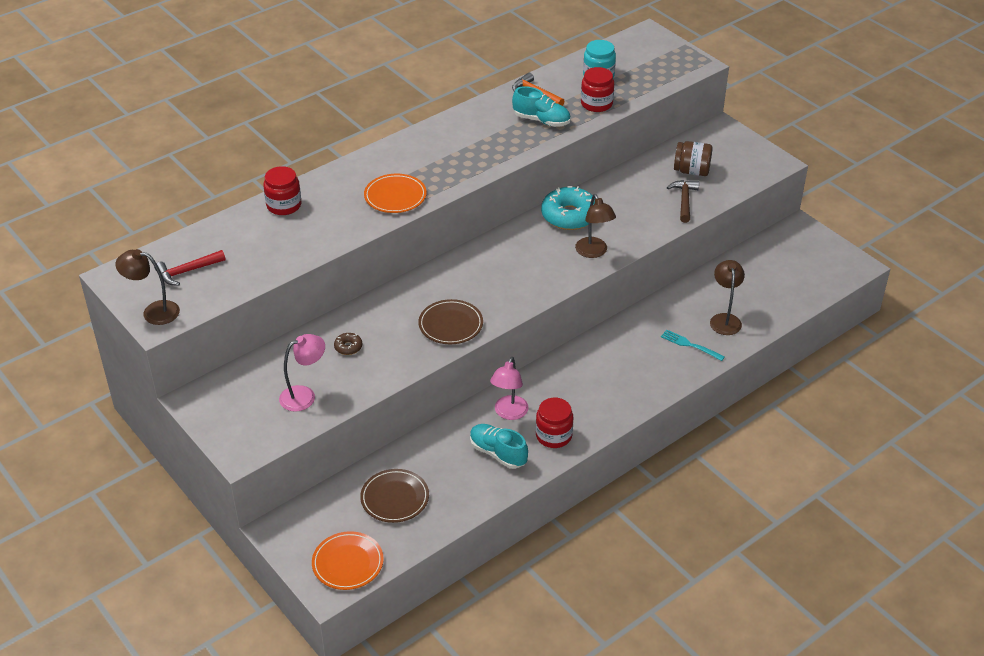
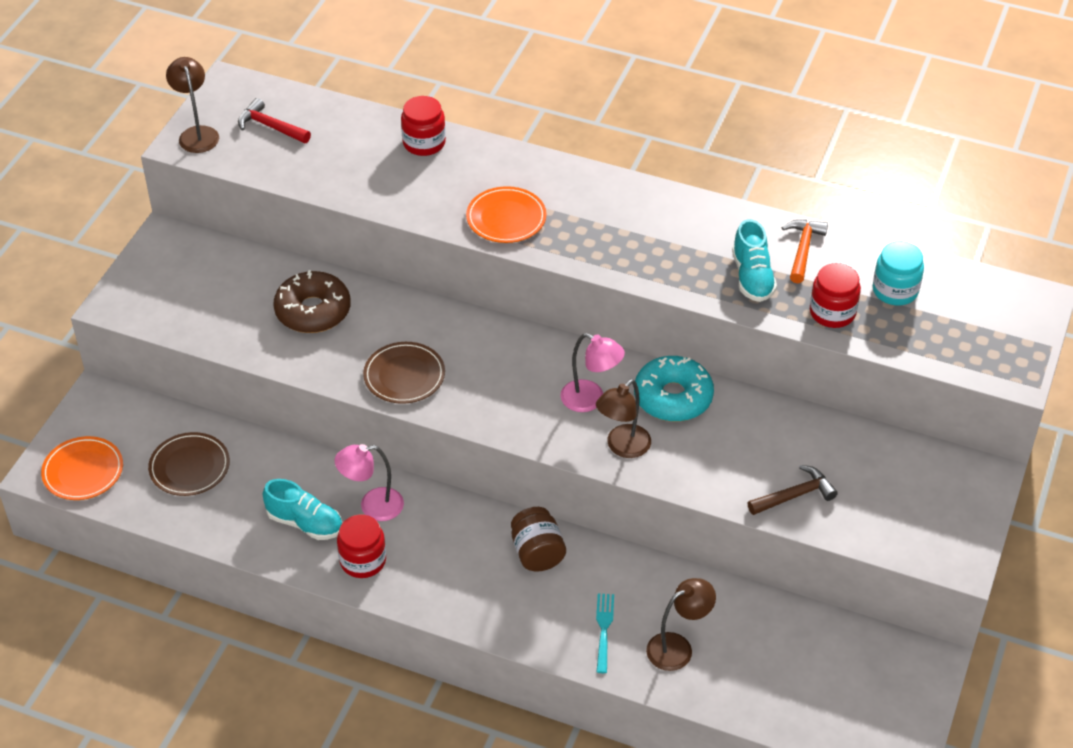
camera: 60 degrees right, 5 degrees up
(304, 395) = (220, 312): pink lamp -> pink lamp (590, 400)
(348, 347) = (313, 311): brown donut -> brown donut, size x2.24
(498, 453) = (305, 523): turquoise shoe -> turquoise shoe turned 105 degrees clockwise
(691, 171) = (863, 479): brown jar -> brown jar (537, 553)

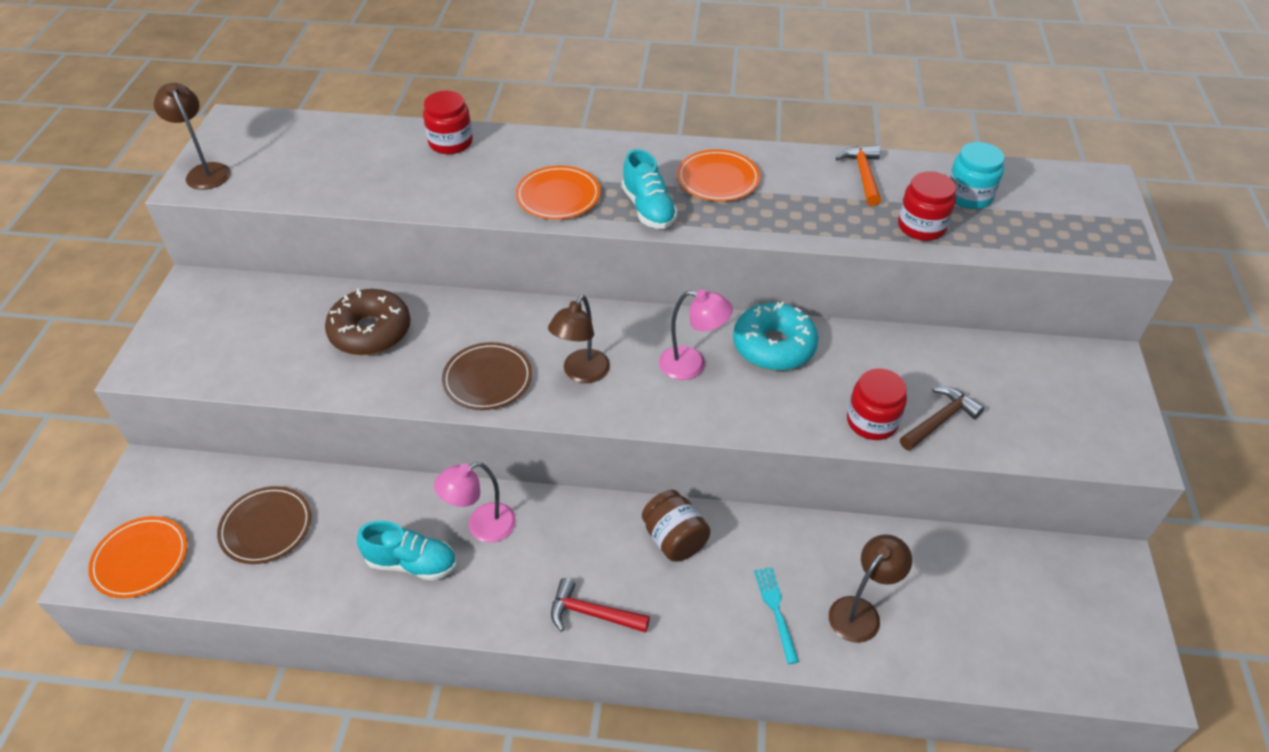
camera: 15 degrees left, 0 degrees up
(270, 126) = (284, 153): red hammer -> red hammer (592, 613)
(363, 560) = (488, 592): red jar -> red jar (872, 421)
(622, 447) = (744, 407): brown lamp -> brown lamp (581, 373)
(661, 228) = (718, 179): none -> orange plate
(752, 277) = (827, 208): turquoise shoe -> turquoise shoe (648, 209)

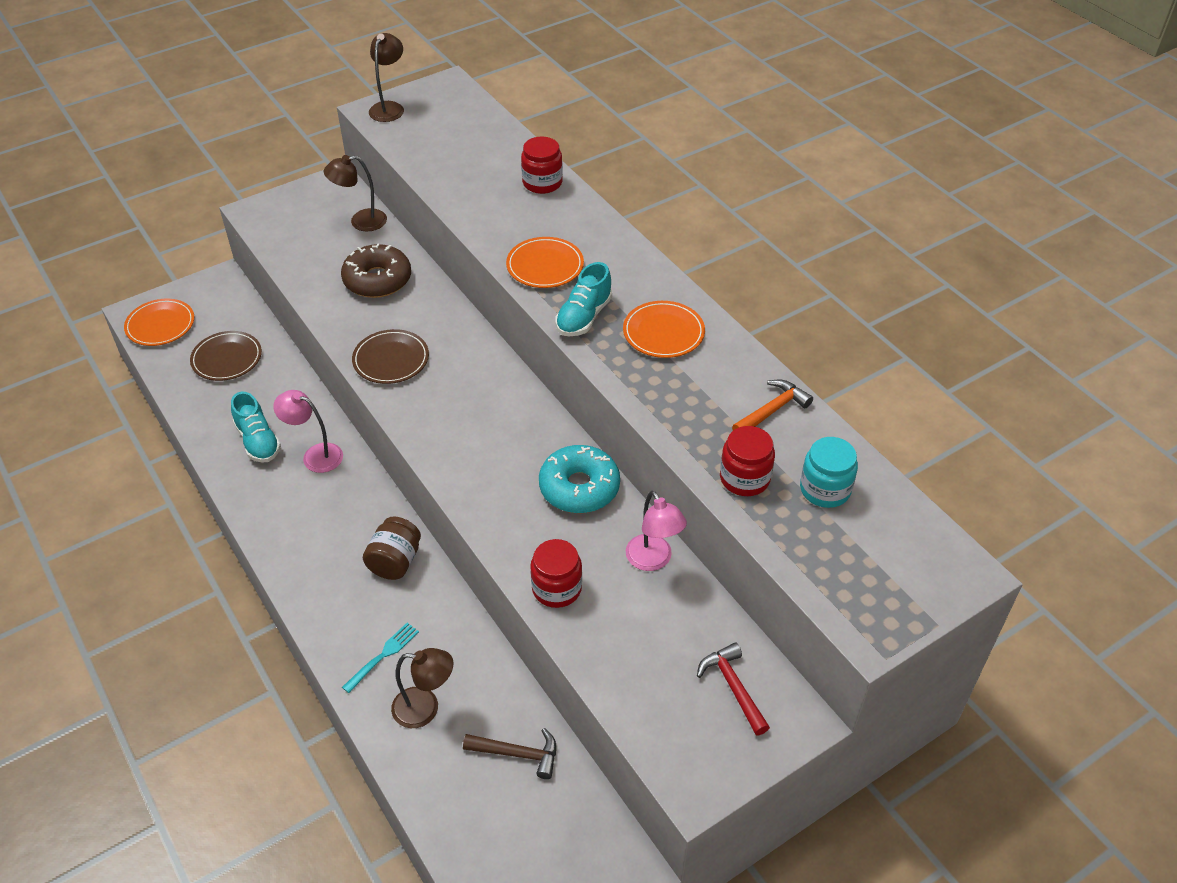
camera: 50 degrees right, 0 degrees up
(581, 373) = (443, 401): brown lamp -> brown lamp (360, 221)
(592, 613) = (295, 555): red hammer -> red hammer (733, 687)
(692, 365) = (510, 453): pink lamp -> pink lamp (653, 560)
(940, 420) = (601, 631): brown hammer -> brown hammer (518, 754)

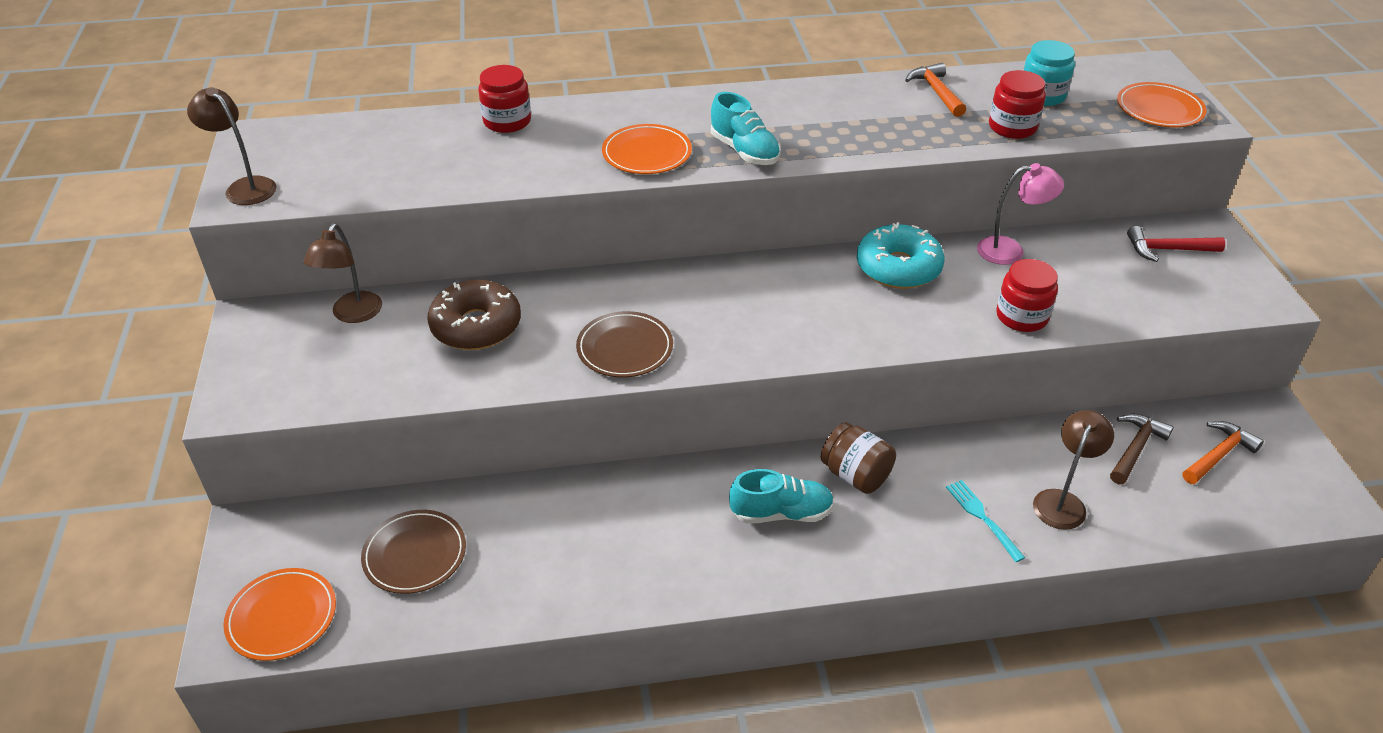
camera: 65 degrees left, 5 degrees down
(258, 441) = (593, 554): turquoise shoe -> turquoise shoe (781, 513)
(315, 455) = (653, 505): pink lamp -> none
(542, 825) = (1218, 454): none -> orange hammer
(663, 332) = (799, 115): orange plate -> orange plate (1159, 109)

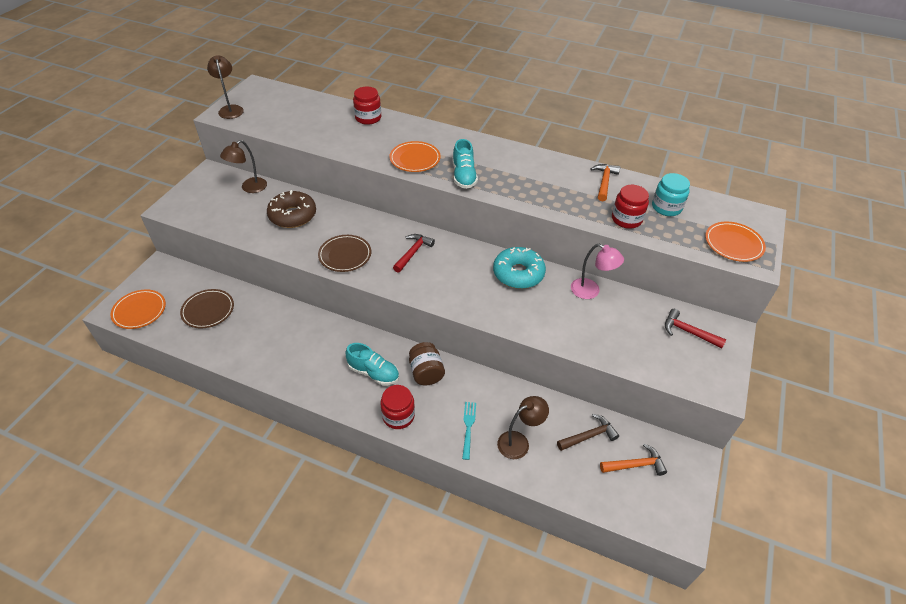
camera: 30 degrees right, 5 degrees up
(724, 301) = (413, 252): none -> red hammer
(1022, 316) = (558, 330): red jar -> red jar (398, 416)

